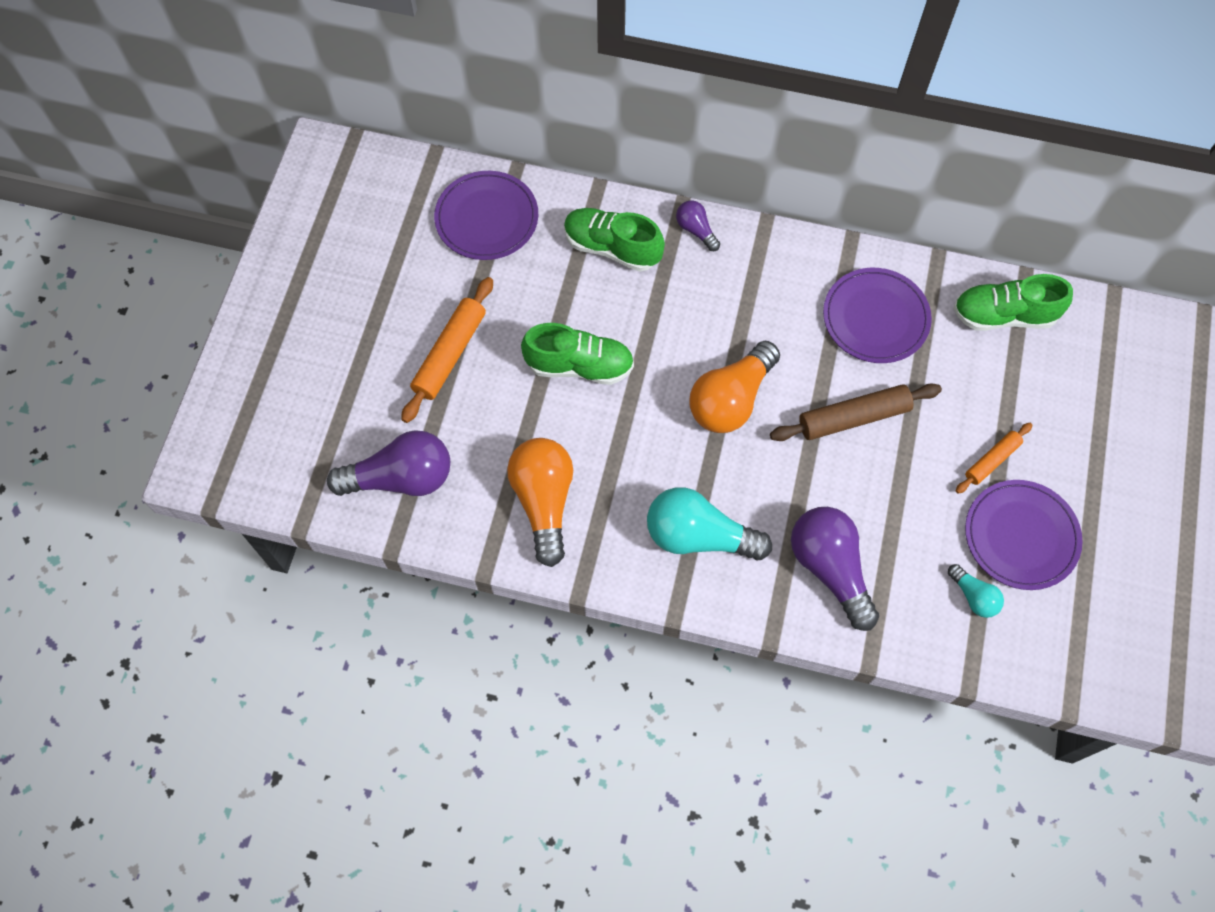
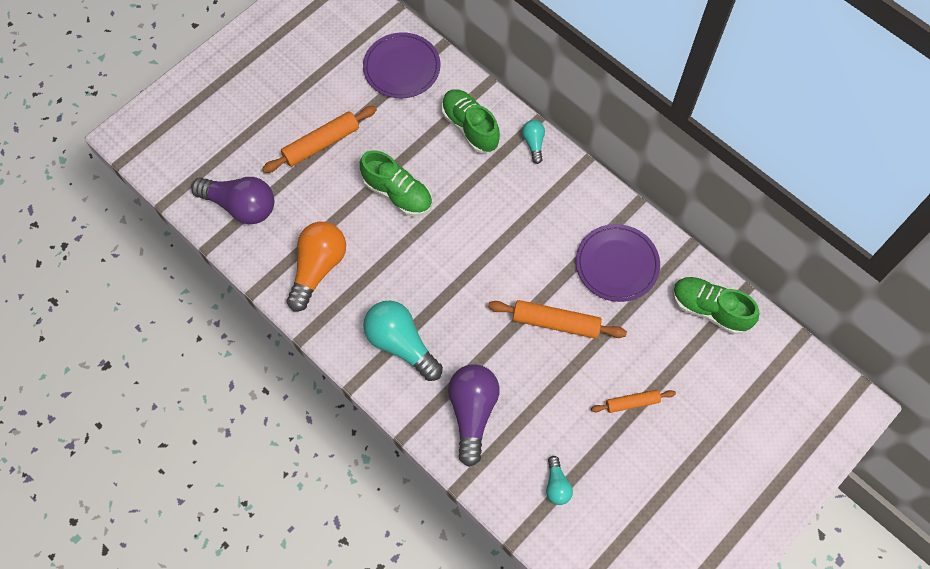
camera: 30 degrees right, 0 degrees up
(696, 230) = (533, 143): purple light bulb -> turquoise light bulb
(731, 399) = (481, 267): orange light bulb -> none
(853, 418) = (556, 323): brown rolling pin -> orange rolling pin
(1021, 536) = (617, 464): purple plate -> none

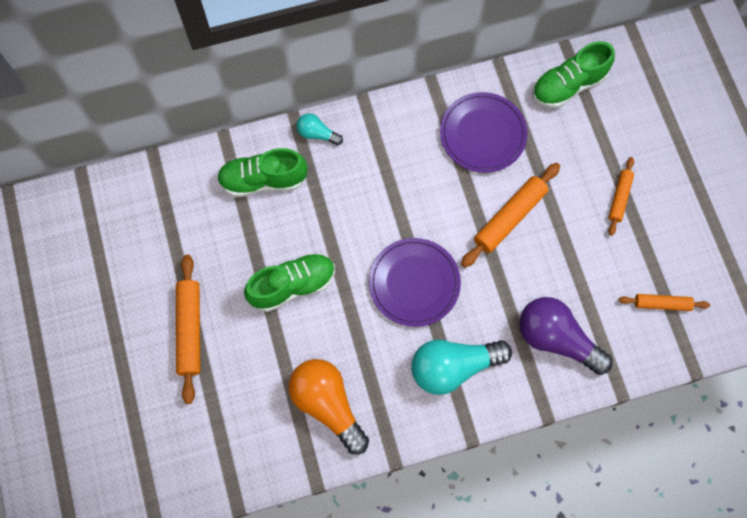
camera: 60 degrees left, 5 degrees up
(241, 206) = (210, 447): purple light bulb -> none
(402, 68) = (154, 207): purple plate -> purple plate (414, 283)
(557, 485) = (662, 304): turquoise light bulb -> orange rolling pin

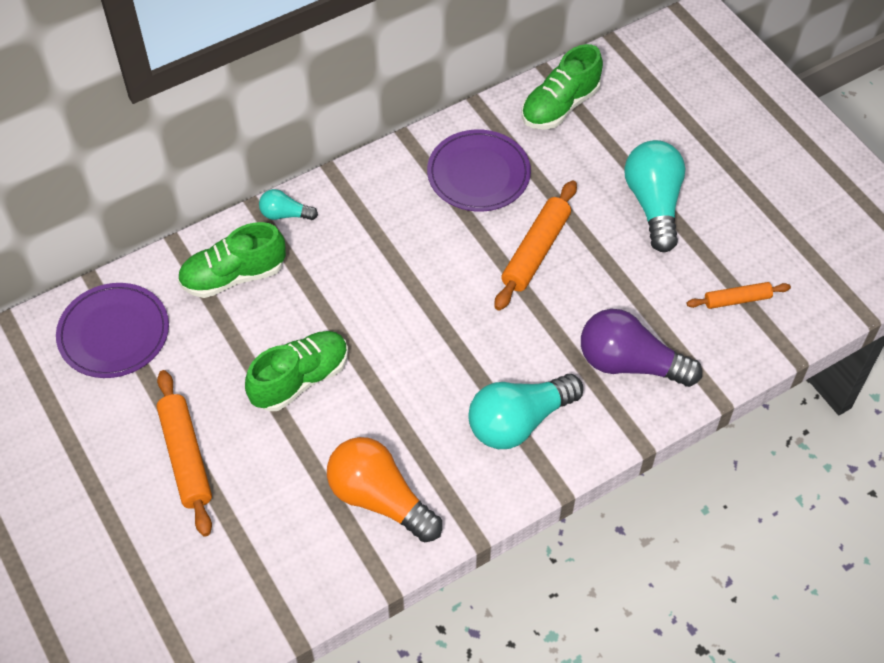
camera: 15 degrees left, 15 degrees down
(414, 283) = (445, 343): purple plate -> purple plate (114, 333)
(619, 198) = (653, 204): orange rolling pin -> turquoise light bulb

